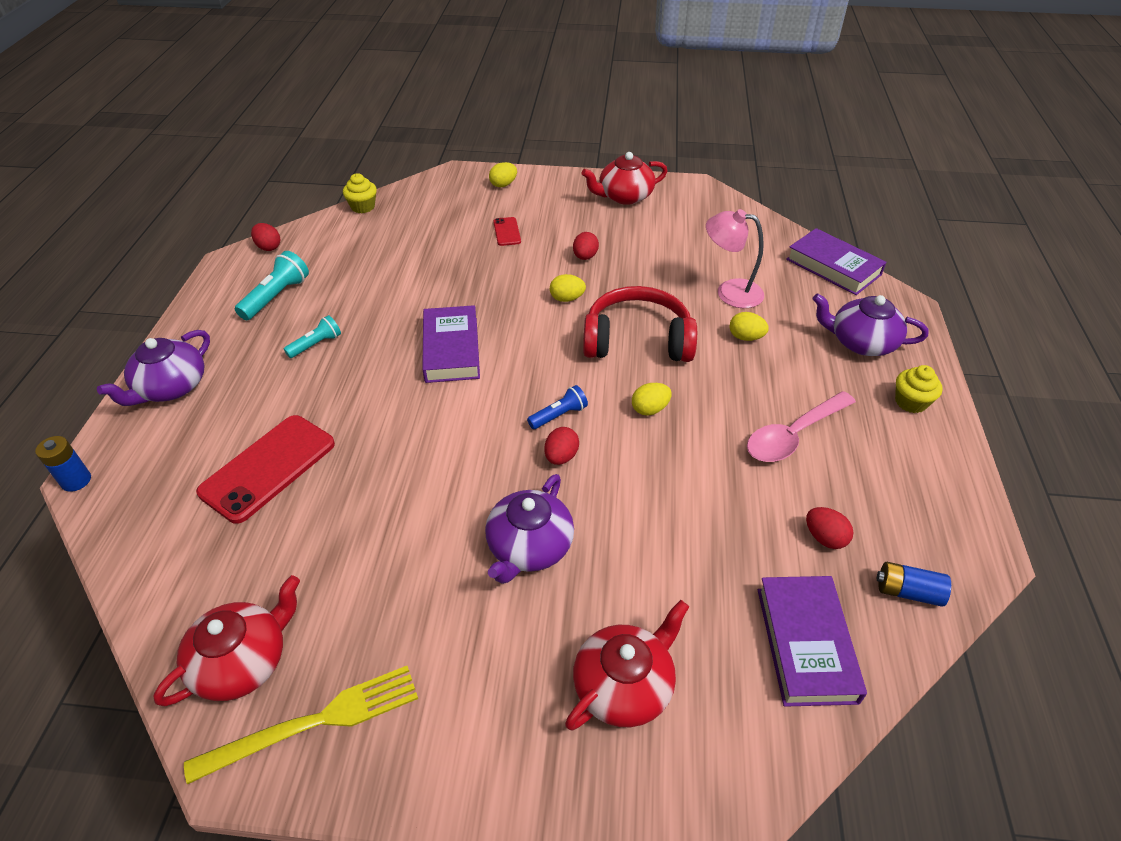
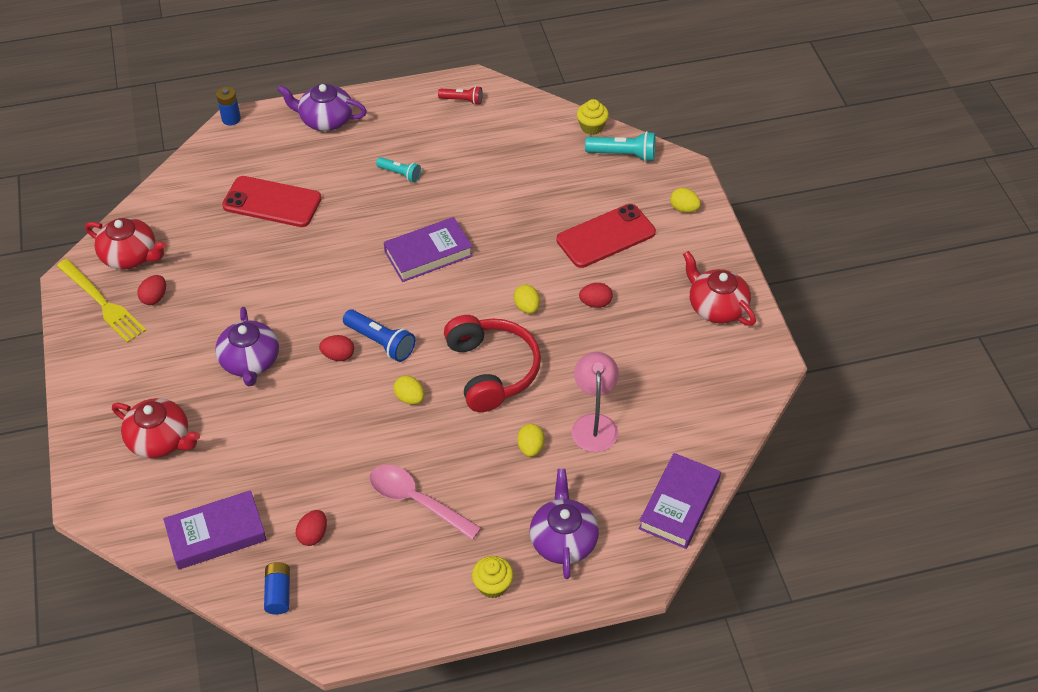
camera: 70 degrees right, 5 degrees up
(248, 275) = (462, 100): none -> red flashlight
(268, 247) = (504, 95): red egg -> red egg (154, 298)
(276, 296) = (444, 128): turquoise flashlight -> turquoise flashlight (623, 155)
(507, 232) = (606, 236): red phone -> red phone, size x2.09
(529, 547) = (250, 361): purple teapot -> purple teapot turned 105 degrees counterclockwise
(559, 415) = (381, 342): blue flashlight -> blue flashlight, size x1.55

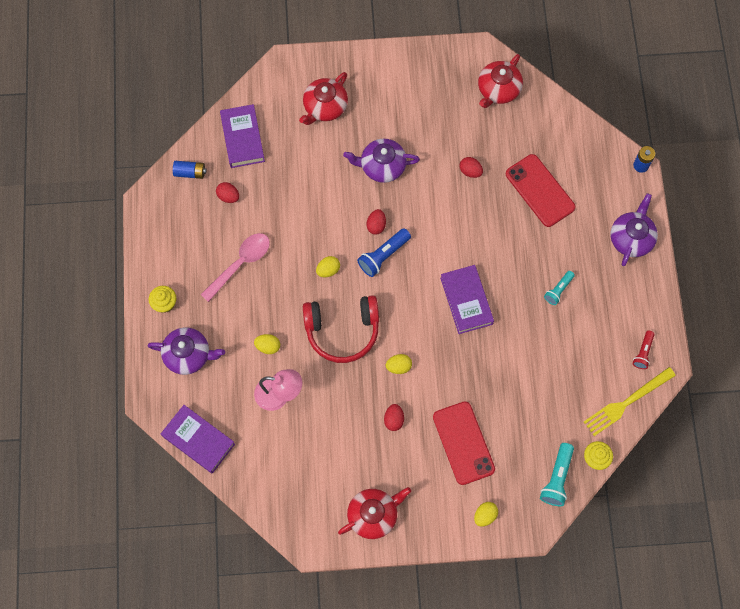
camera: 100 degrees right, 20 degrees up
(102, 303) = (454, 71): yellow fork -> yellow fork (626, 402)
(154, 298) = (453, 105): red egg -> red egg (470, 171)
(272, 202) = (540, 190): red phone -> red phone turned 60 degrees counterclockwise

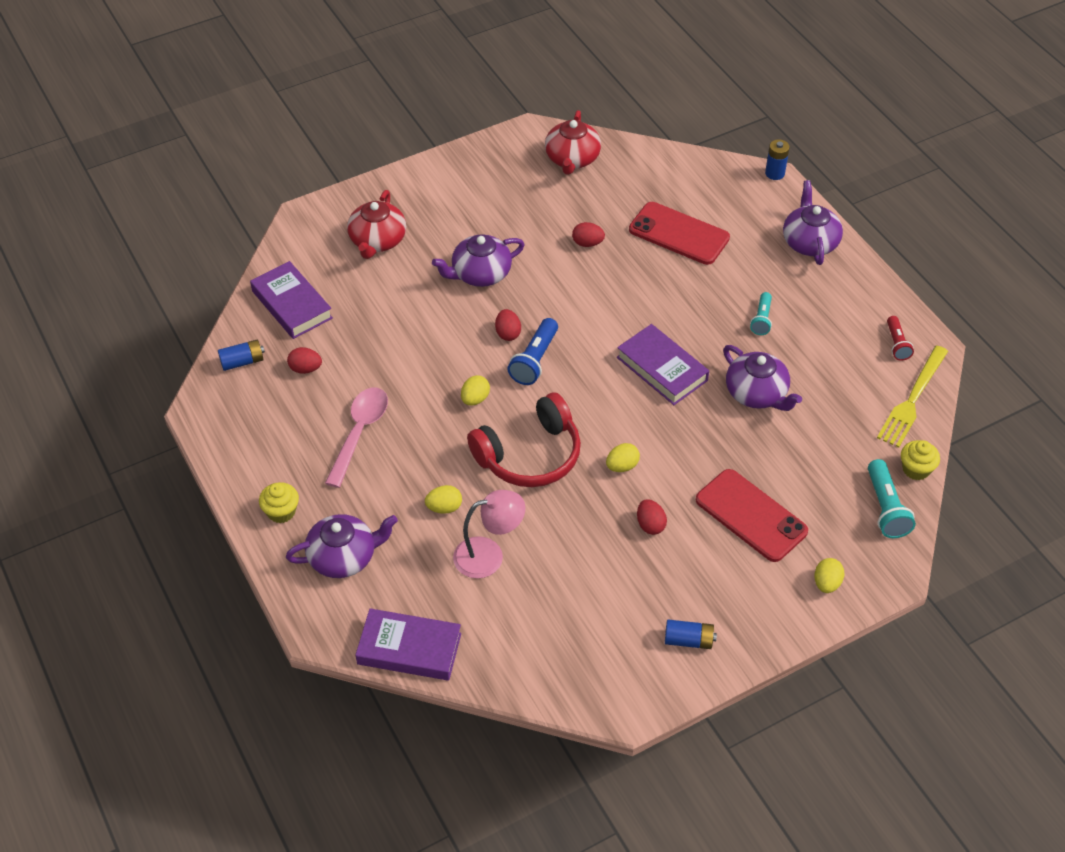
camera: 25 degrees left, 20 degrees down
(373, 515) = (688, 640): red teapot -> blue battery
(521, 350) = (757, 393): none -> purple teapot

